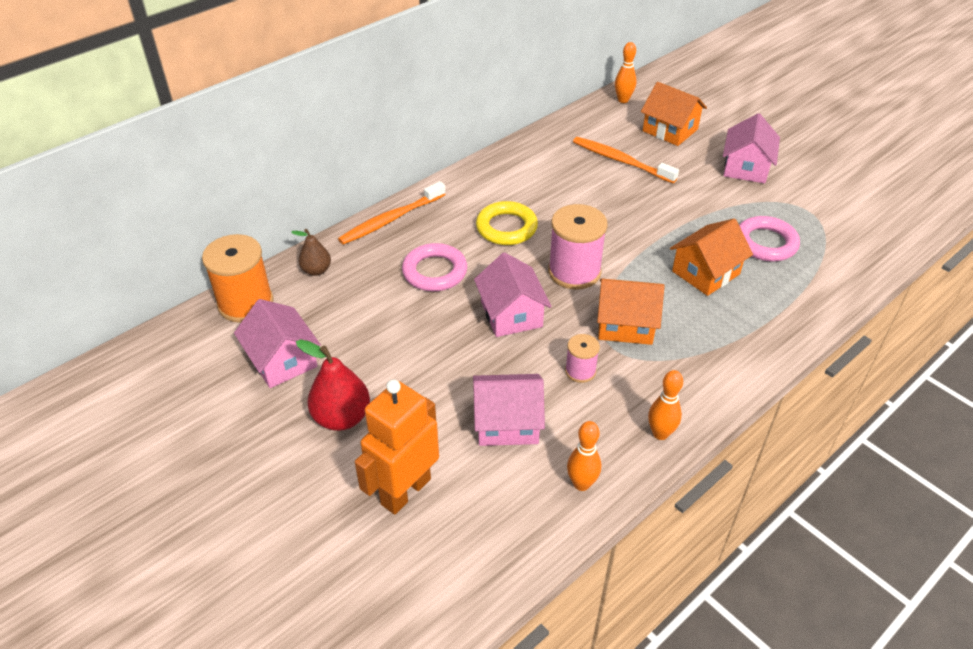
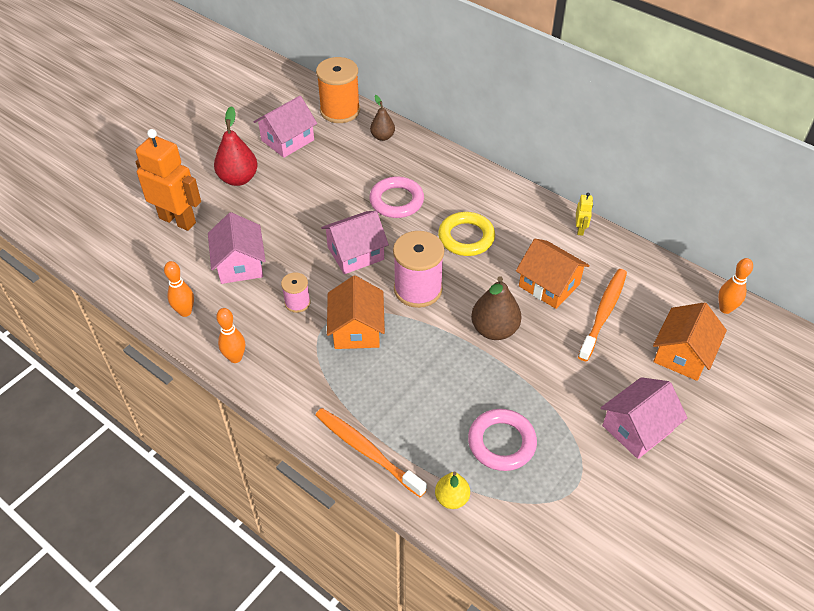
camera: 80 degrees right, 5 degrees up
(391, 219) = (455, 165): orange toothbrush -> orange toothbrush (367, 451)
(513, 154) = (580, 229): none -> yellow robot
(634, 227) = (494, 329): none -> brown pear
(705, 273) = (440, 388): orange house -> orange house (549, 285)
(746, 167) = (637, 428): pink house -> pink house turned 45 degrees counterclockwise
(828, 282) = (452, 498): none -> yellow pear

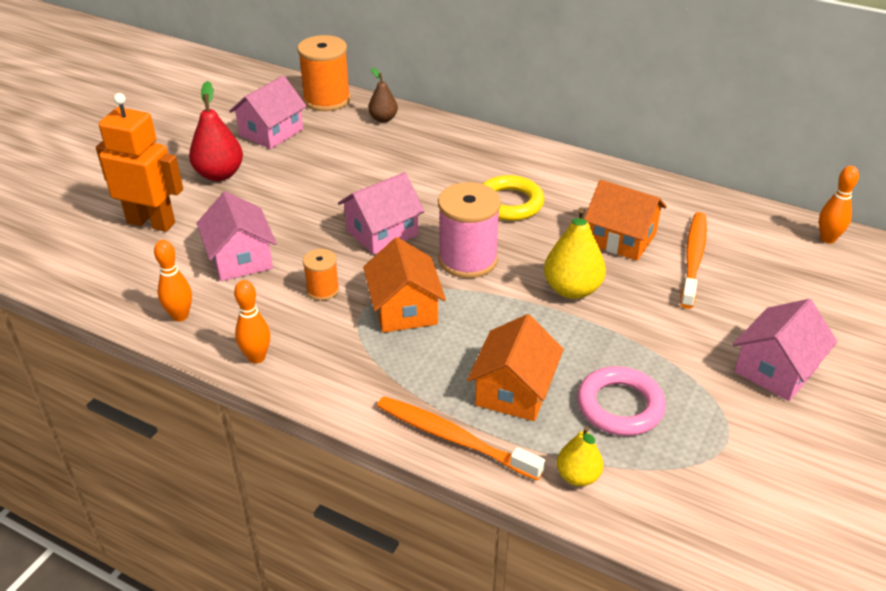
camera: 10 degrees left, 10 degrees down
(297, 302) = (323, 290): pink spool -> orange spool
(396, 201) = (417, 177): pink ring -> none
(494, 329) = (572, 289): brown pear -> yellow pear
(580, 229) = (637, 182): yellow robot -> none
(682, 354) = (798, 288): orange house -> orange house (514, 390)

